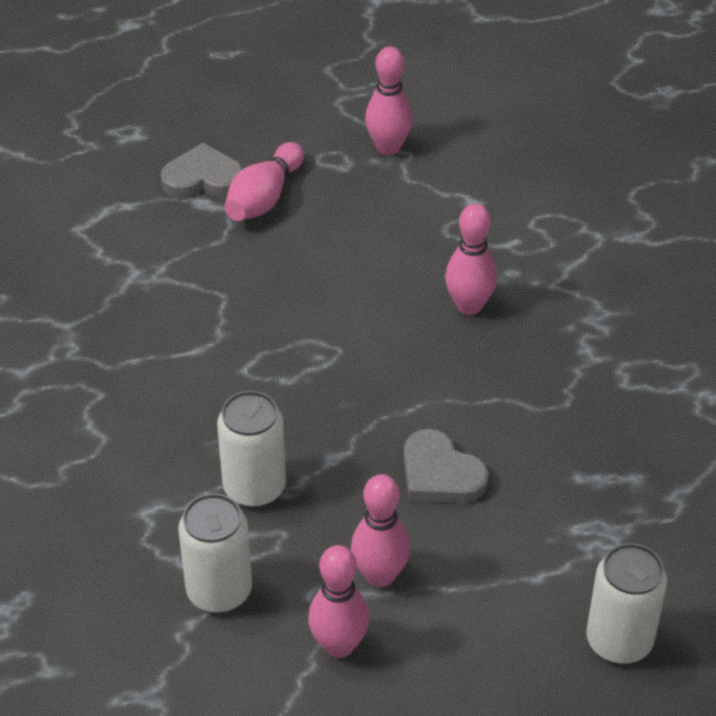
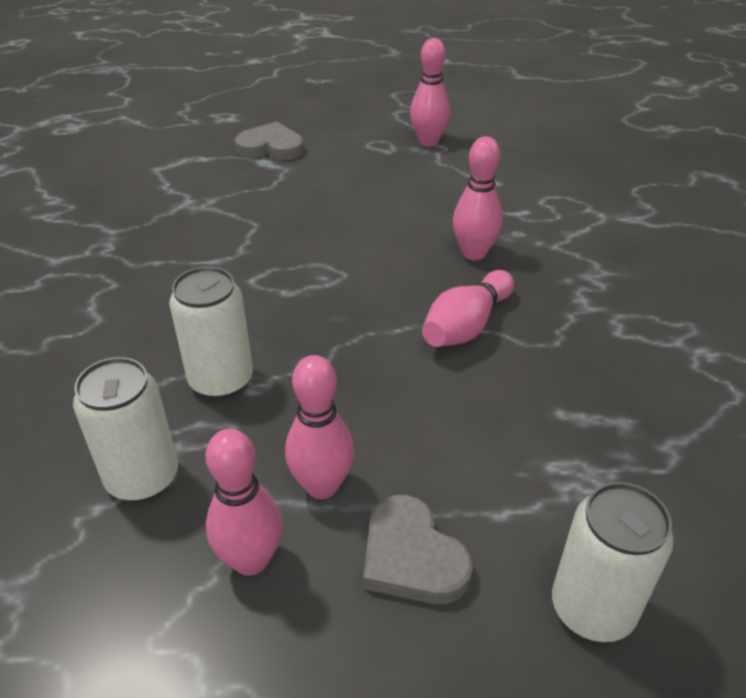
camera: 10 degrees right, 5 degrees down
(264, 198) = (315, 163): pink bowling pin -> pink bowling pin (466, 326)
(440, 474) = (414, 391): grey heart -> grey heart (411, 557)

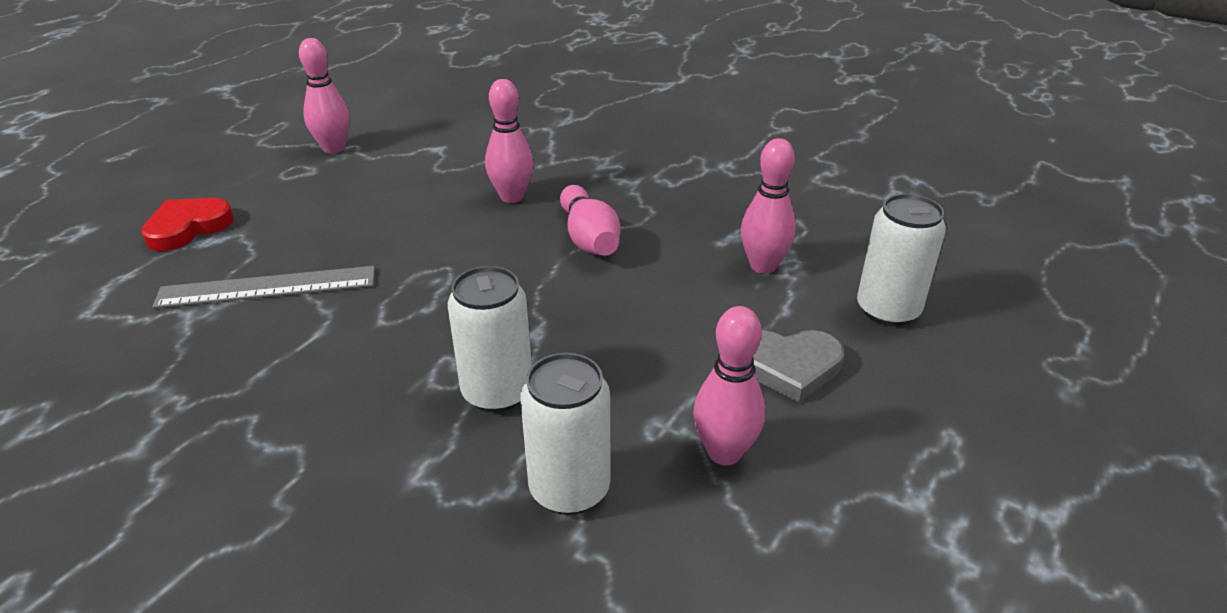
camera: 55 degrees left, 5 degrees down
(242, 212) = (267, 287): none -> grey ruler
(271, 147) = (188, 227): grey heart -> red heart
(322, 486) = (682, 382): pink bowling pin -> pink bowling pin (763, 266)

